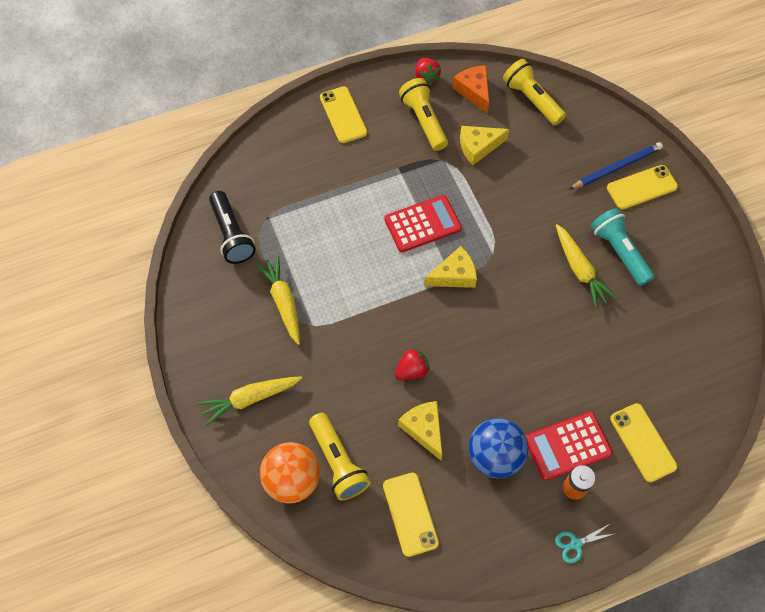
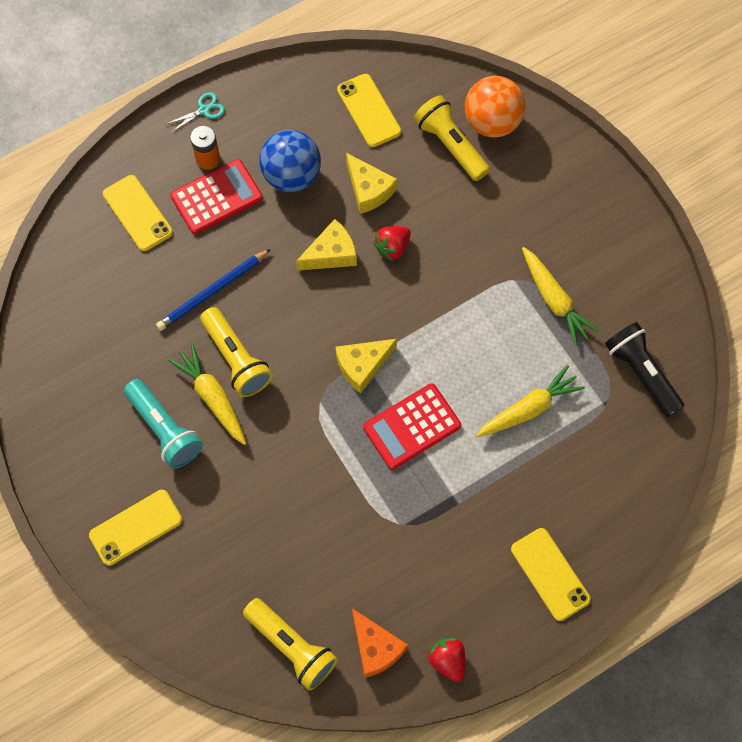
camera: 170 degrees right, 5 degrees up
(250, 399) = (558, 191): yellow carrot -> yellow carrot (529, 408)
(424, 121) = (437, 584): yellow flashlight -> yellow flashlight (236, 359)
(478, 147) = (357, 553): yellow cheese -> yellow cheese (331, 254)
(616, 167) = (169, 553): blue pencil -> blue pencil (212, 292)

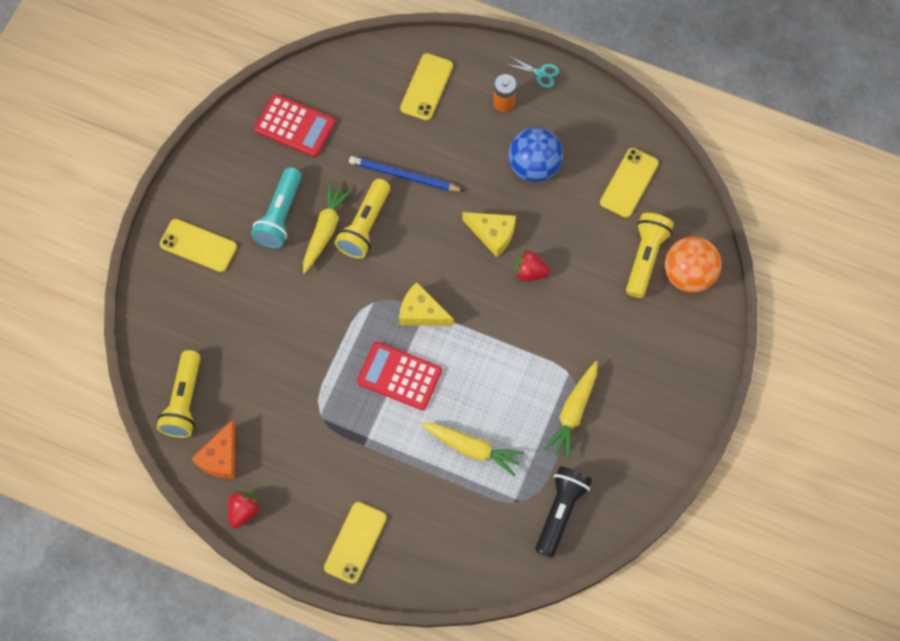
camera: 55 degrees right, 0 degrees up
(216, 197) = (478, 129): red calculator -> red calculator (295, 126)
(368, 190) = (563, 225): yellow cheese -> none

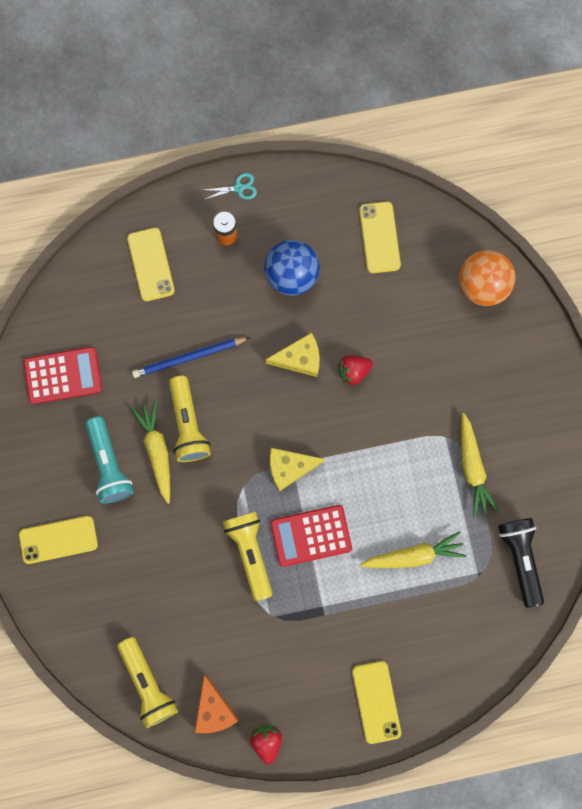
camera: 35 degrees left, 10 degrees up
(645, 258) = (438, 294): yellow flashlight -> yellow flashlight (250, 552)

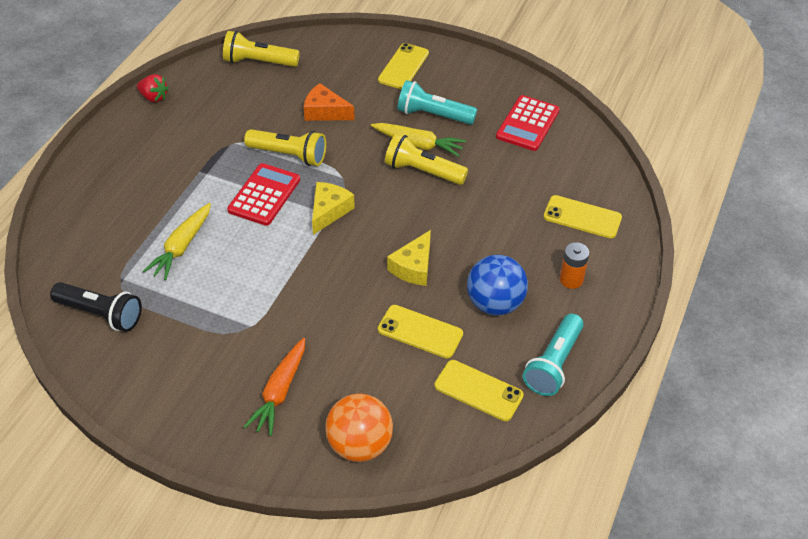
camera: 125 degrees right, 30 degrees down
(189, 358) = (478, 199): blue pencil -> none
(213, 709) = (205, 83): orange cheese -> orange cheese (325, 111)
(238, 188) = (612, 312): turquoise scissors -> none
(318, 201) = (553, 364): none -> turquoise flashlight
(353, 371) = (369, 296): red strawberry -> none
(376, 702) = (108, 165): yellow phone -> yellow phone (420, 332)
(472, 468) = (206, 328): yellow carrot -> none
(483, 370) = (280, 392): none -> orange carrot

